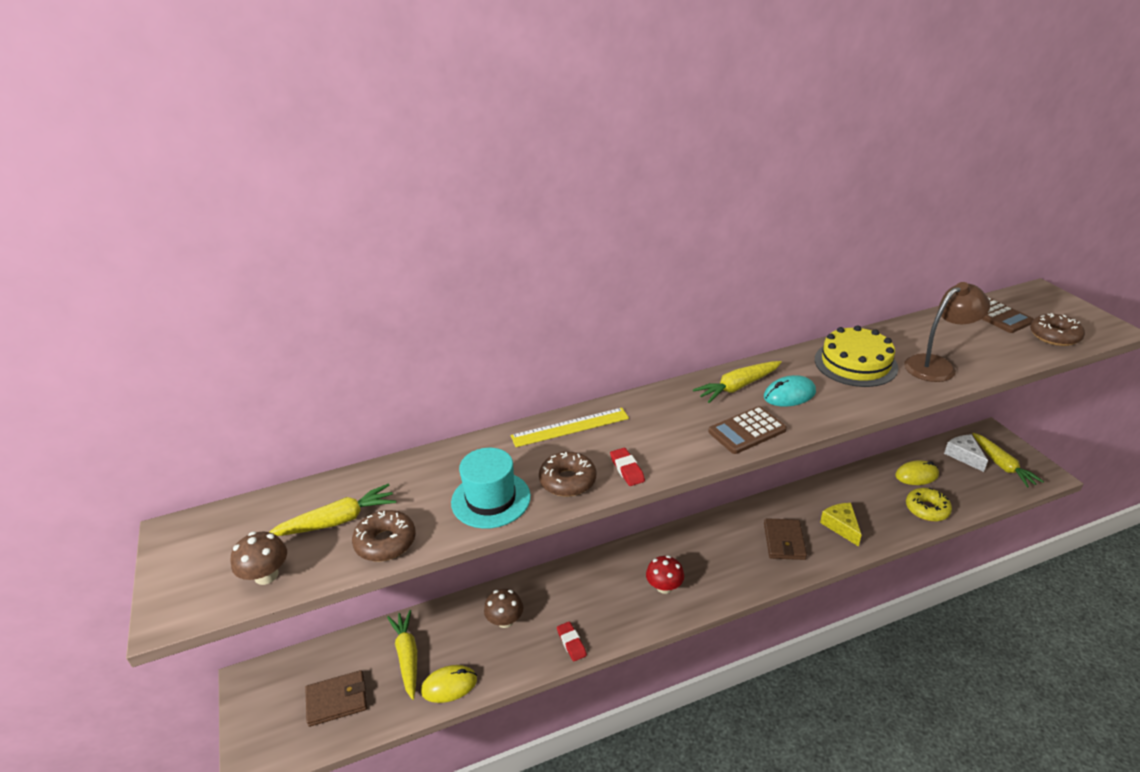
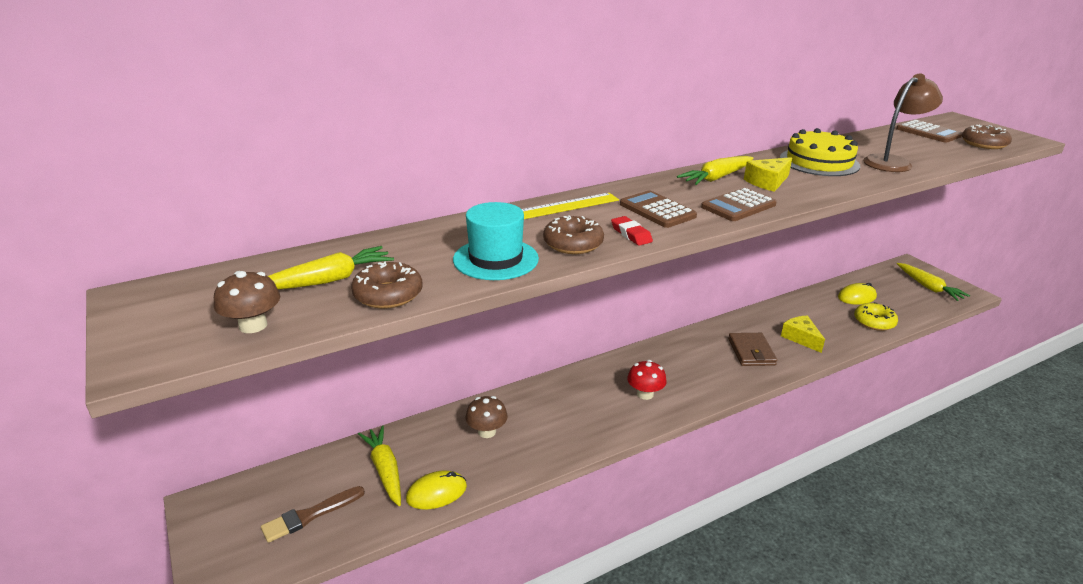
camera: 10 degrees left, 5 degrees down
(337, 700) = (310, 515): brown wallet -> brown brush
(571, 643) = (561, 447): red eraser -> none
(662, 435) = (657, 210): none -> brown calculator
(789, 394) = (768, 182): turquoise mouse -> yellow cheese
(964, 456) = (893, 282): white cheese -> none

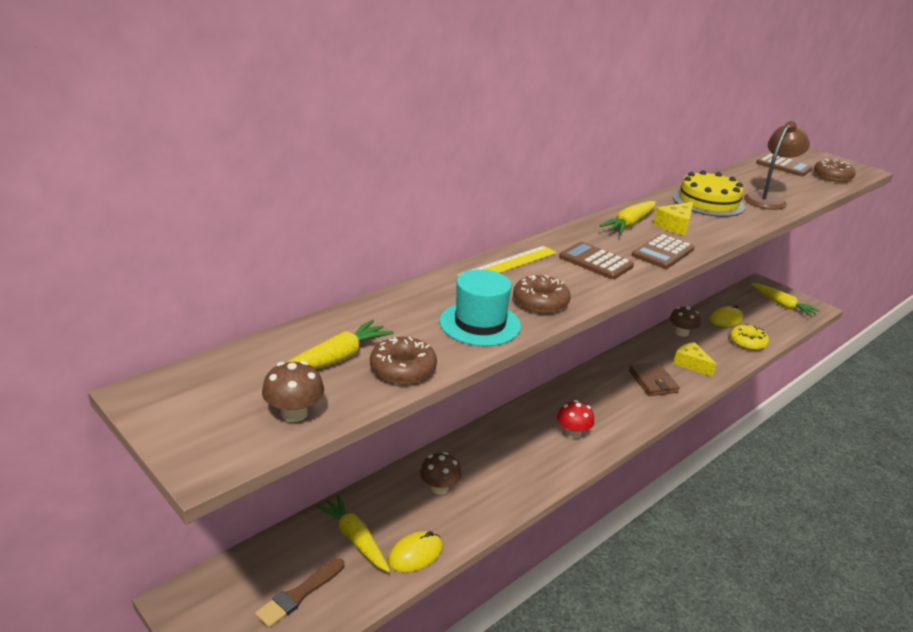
camera: 15 degrees left, 0 degrees up
(631, 234) = (586, 288): red eraser -> none
(801, 306) = (681, 333): none -> brown mushroom

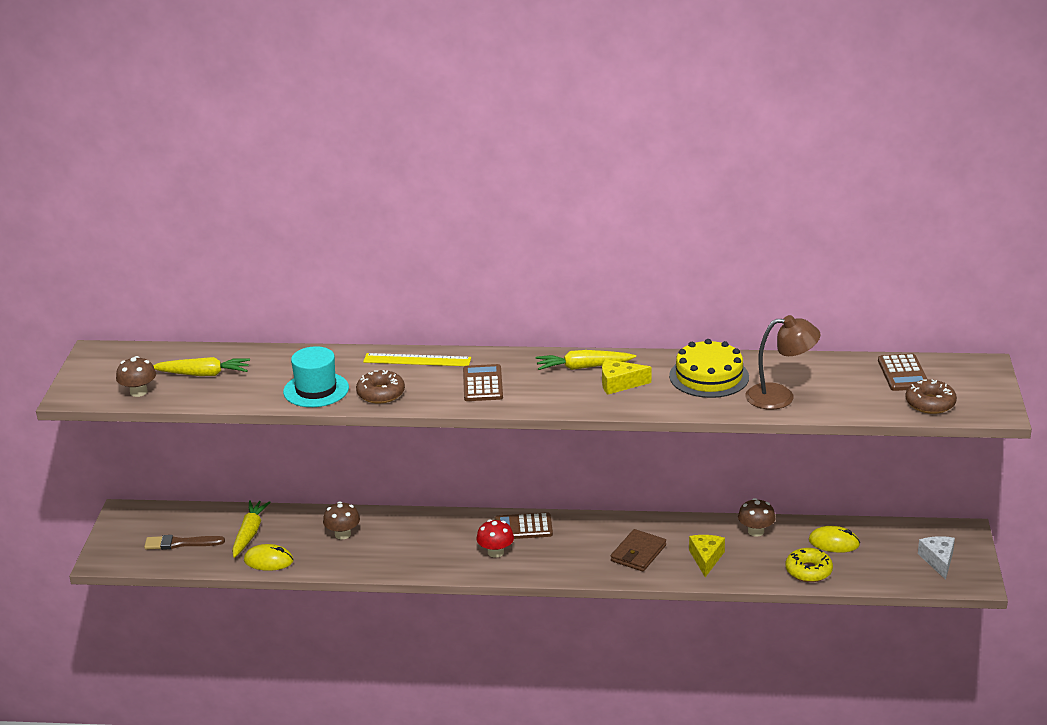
camera: 50 degrees right, 0 degrees up
(403, 369) = (225, 395): brown donut -> none
(663, 252) = (552, 399): brown calculator -> brown calculator (523, 527)
(782, 305) = (938, 560): yellow carrot -> white cheese

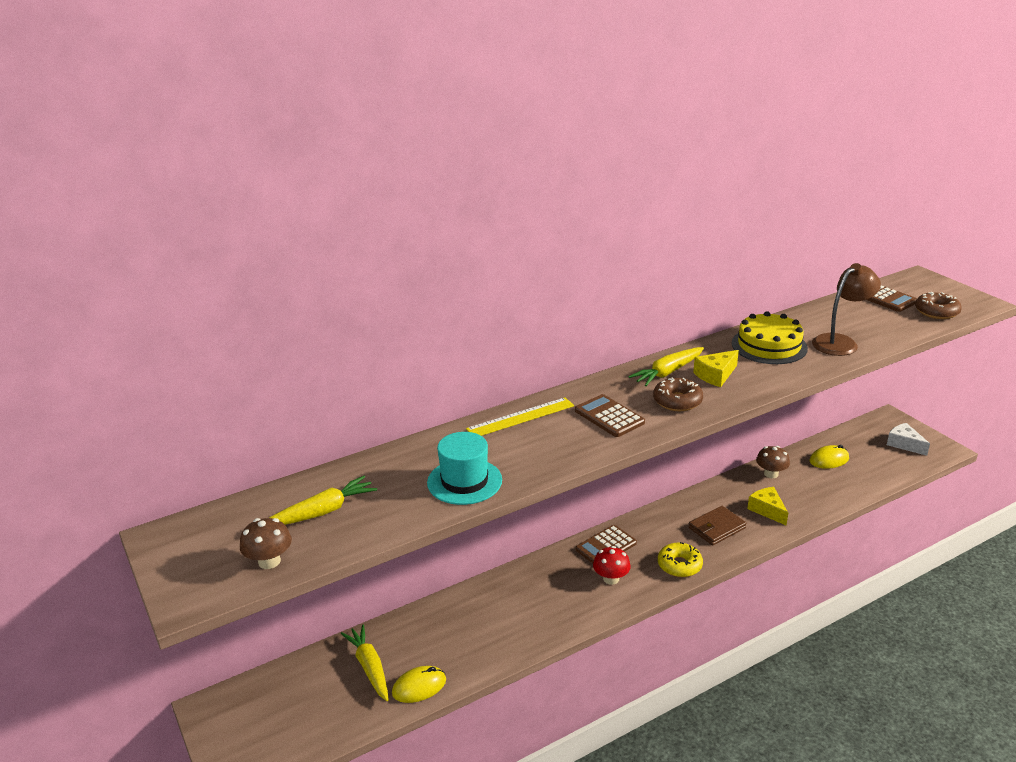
camera: 35 degrees left, 0 degrees up
(180, 543) = (307, 713): brown brush -> none
(343, 534) = (461, 625): brown mushroom -> none
(381, 393) = (532, 460): brown donut -> brown donut (677, 401)
(638, 553) = (717, 528): brown wallet -> brown wallet turned 60 degrees clockwise
(808, 571) = (843, 488): yellow donut -> yellow donut (679, 565)

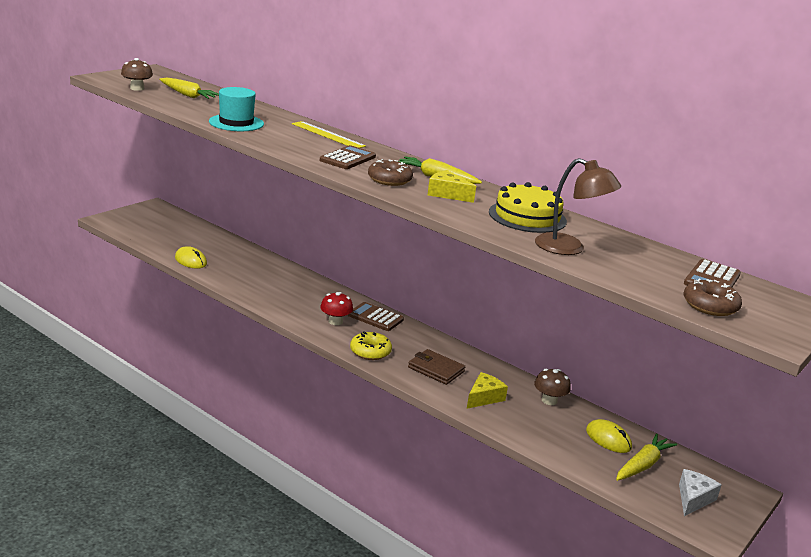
camera: 65 degrees right, 5 degrees down
(369, 667) = (203, 244): yellow carrot -> yellow carrot (642, 465)

